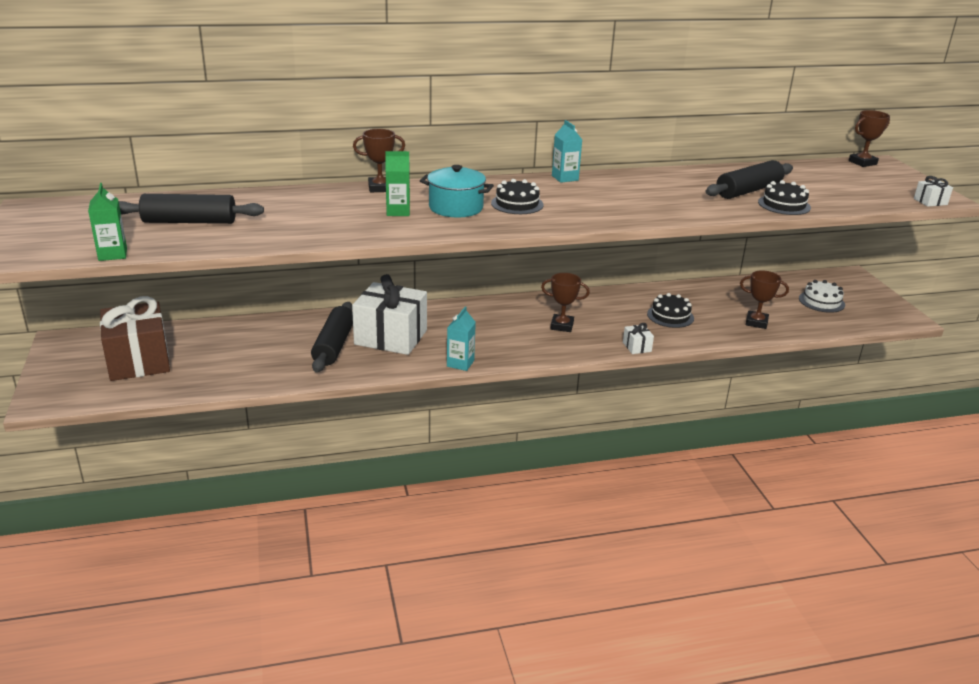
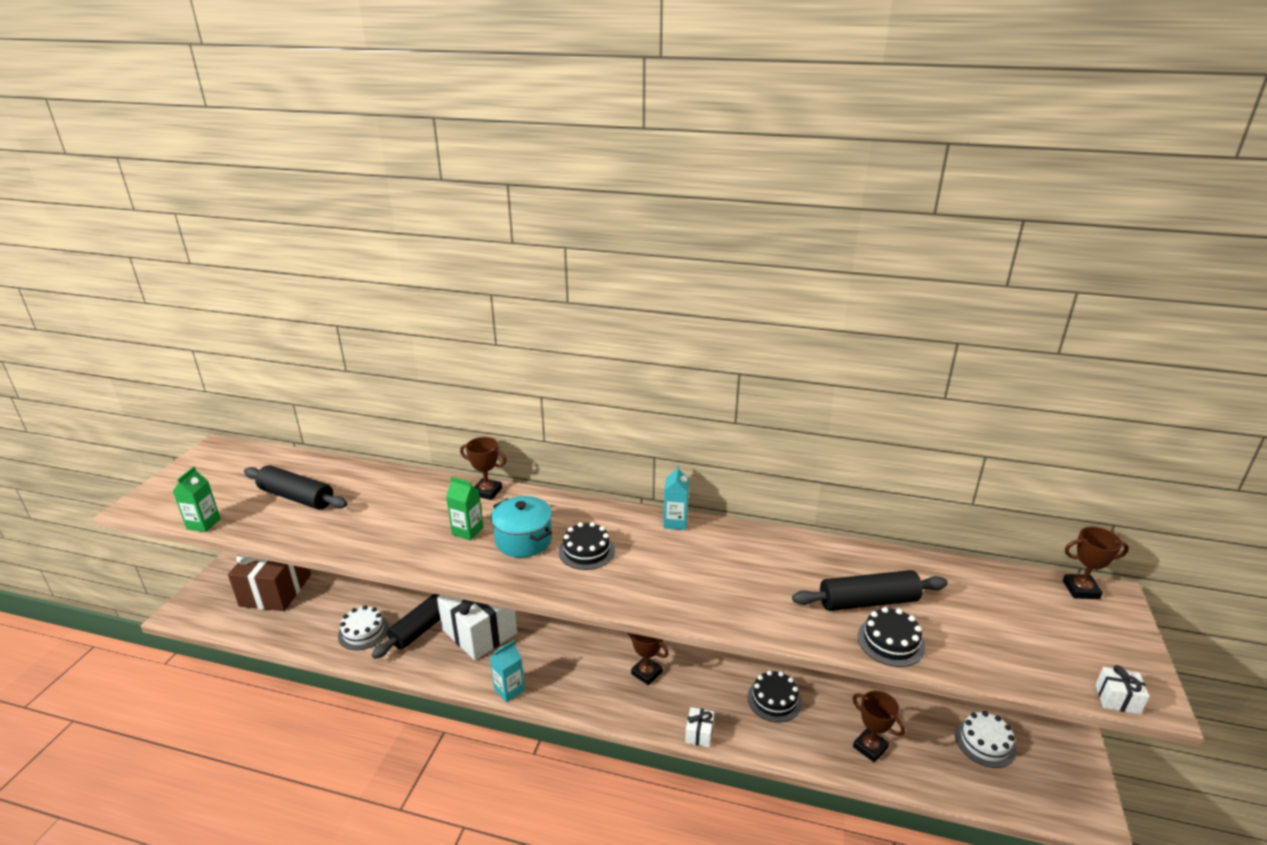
camera: 30 degrees right, 0 degrees up
(275, 364) = (363, 631): none -> white cake

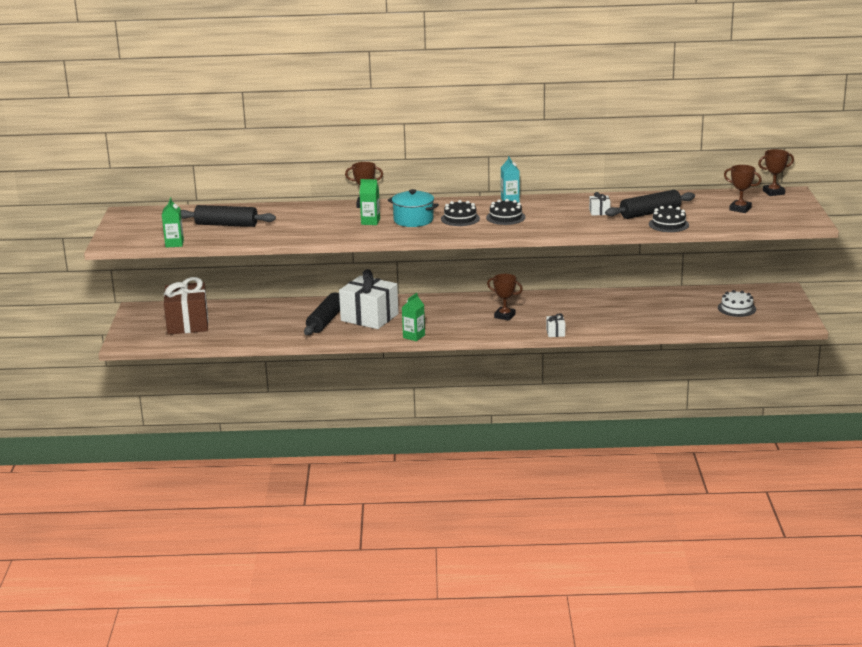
camera: 15 degrees left, 5 degrees down
(363, 631) = (281, 330): white cake -> none
(509, 690) = (414, 336): turquoise carton -> green carton
(774, 699) = (597, 313): black cake -> black cake (505, 217)
(870, 747) = (666, 321): brown trophy -> brown trophy (740, 209)
(1117, 699) = (795, 225): white gift -> white gift (599, 212)

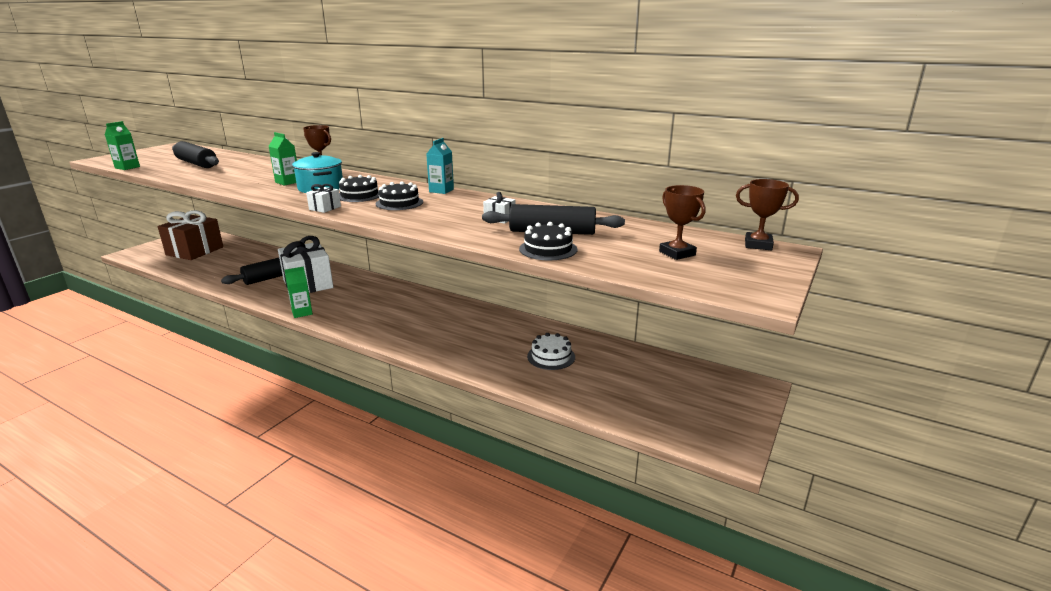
camera: 30 degrees right, 0 degrees up
(504, 316) = (409, 318): brown trophy -> none
(555, 332) = (421, 353): white gift -> white gift (325, 208)
(736, 308) = (664, 393): white cake -> white cake (551, 356)

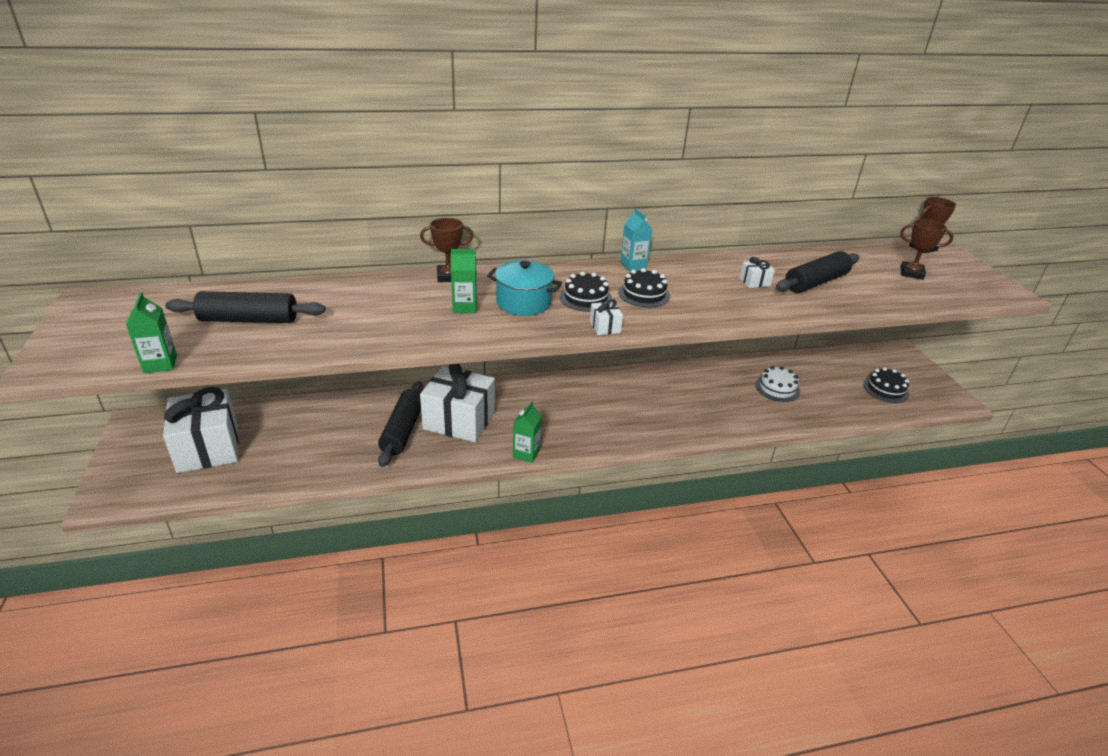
camera: 45 degrees left, 10 degrees up
(195, 251) = (208, 448): brown gift -> white gift
(548, 249) = (853, 301): black cake -> black cake (885, 389)

